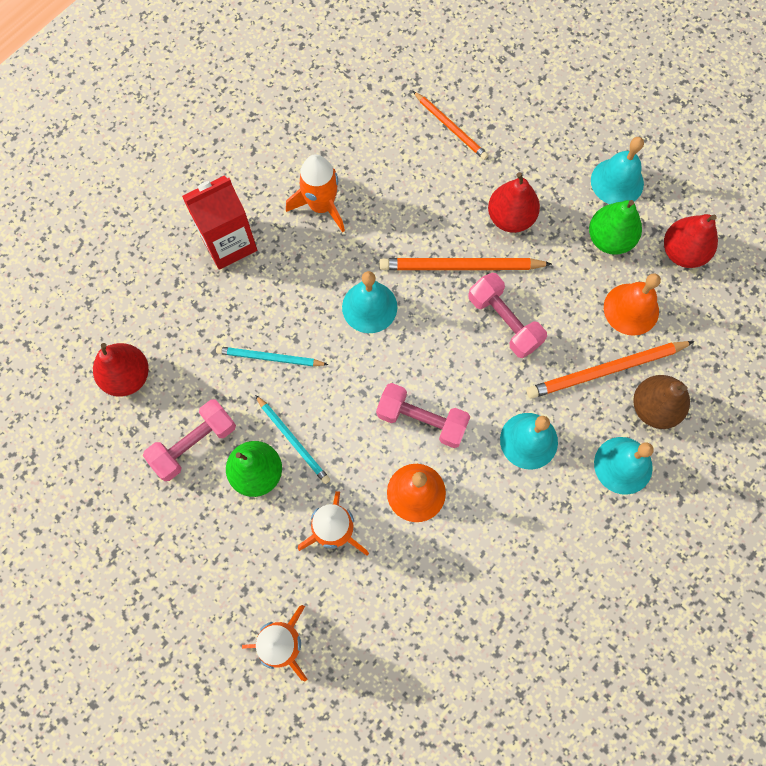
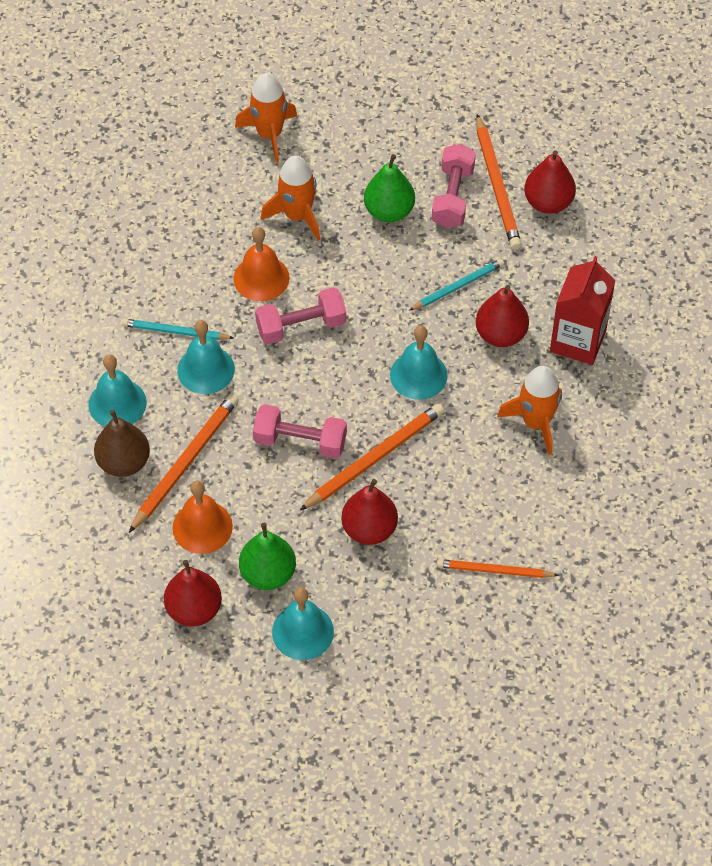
camera: 140 degrees right, 15 degrees down
(149, 425) = (497, 186): none -> orange pencil
(278, 292) = (500, 334): none -> red pear
(293, 440) = (384, 248): turquoise pencil -> turquoise pencil (175, 332)

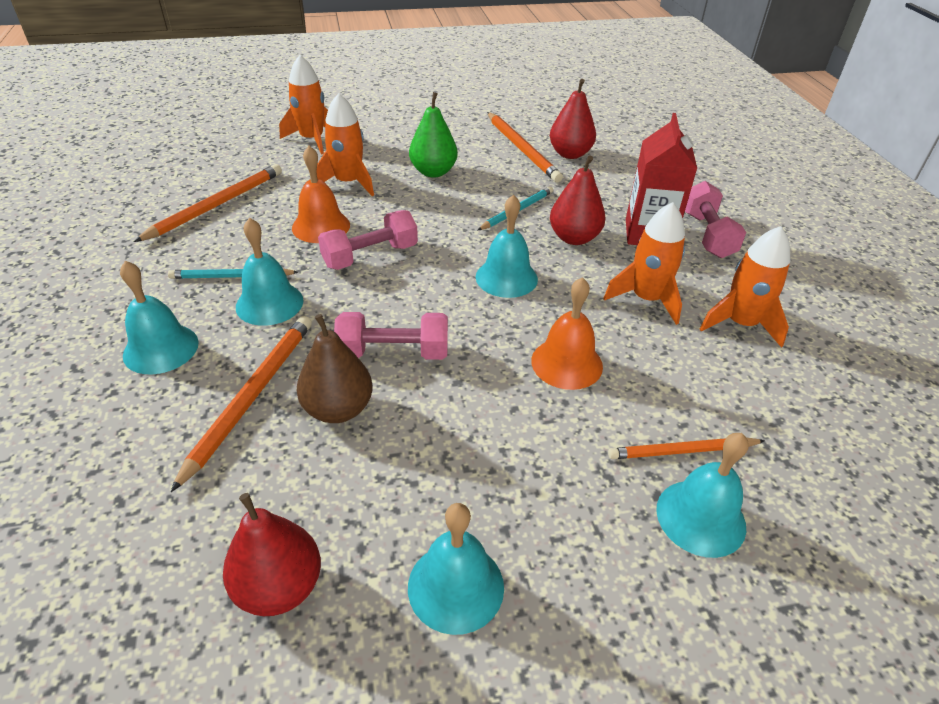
camera: 15 degrees left, 15 degrees down
(124, 462) = (168, 408): brown pear -> brown pear (338, 409)
(202, 527) = (281, 467): orange bell -> orange bell (566, 363)
(268, 574) = (385, 511): green pear -> none
(369, 529) = (506, 431): red pear -> none
(374, 458) = (486, 356): orange pencil -> orange pencil (216, 205)
(453, 197) = (487, 158): pink dumbbell -> pink dumbbell (707, 235)
(482, 621) = (700, 517): none -> turquoise bell
(606, 465) = (741, 324): none -> orange rocket

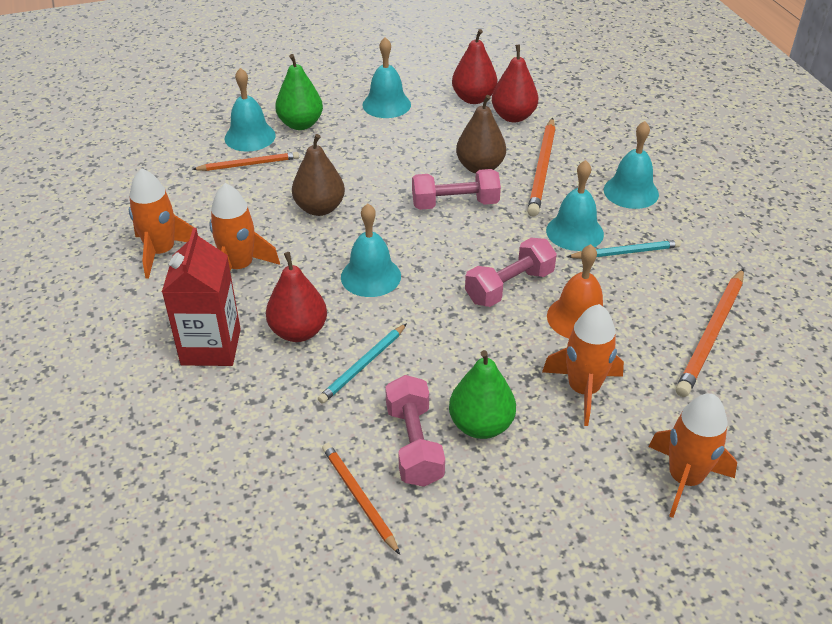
camera: 175 degrees right, 0 degrees up
(522, 149) = (359, 498): orange pencil -> orange pencil, size x0.64
(566, 363) = (319, 208): orange bell -> brown pear
(570, 154) = (284, 495): red pear -> red pear (513, 116)
(618, 542) = (300, 124): none -> green pear
(707, 235) = (142, 353): pink dumbbell -> pink dumbbell (414, 444)

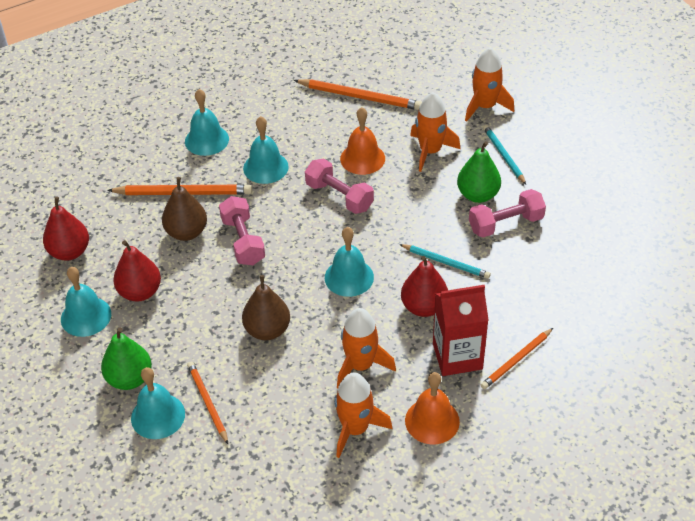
camera: 100 degrees left, 5 degrees up
(136, 309) = (432, 421): none -> orange bell
(359, 498) = (557, 242): orange pencil -> orange pencil (516, 360)
(513, 116) = (100, 220): red pear -> red pear (140, 292)
(625, 252) = (284, 139): turquoise pencil -> turquoise pencil (503, 155)

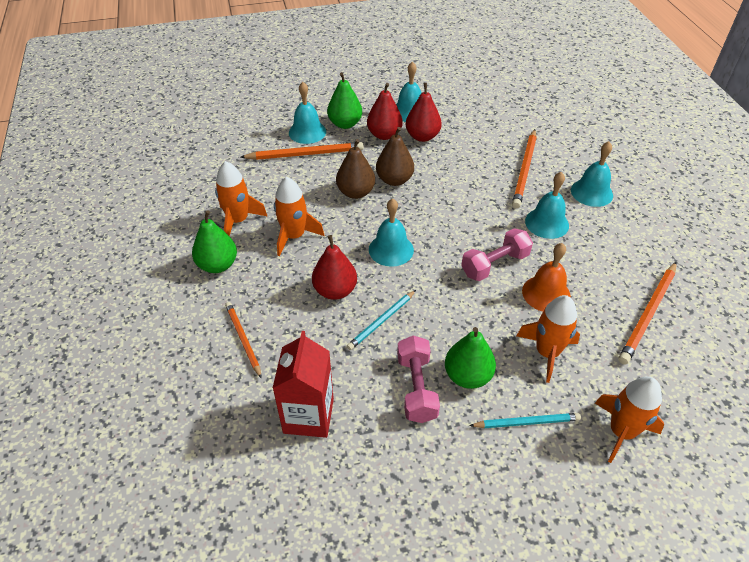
camera: 105 degrees right, 0 degrees up
(70, 252) = (475, 110): red pear -> red pear (384, 135)
(186, 232) = (477, 166): brown pear -> brown pear (394, 180)
(207, 402) = (305, 154): orange pencil -> orange pencil, size x1.57
(243, 241) = (457, 195): pink dumbbell -> none
(432, 421) = (218, 265): orange bell -> green pear
(457, 356) = (270, 298): red carton -> red carton (308, 416)

